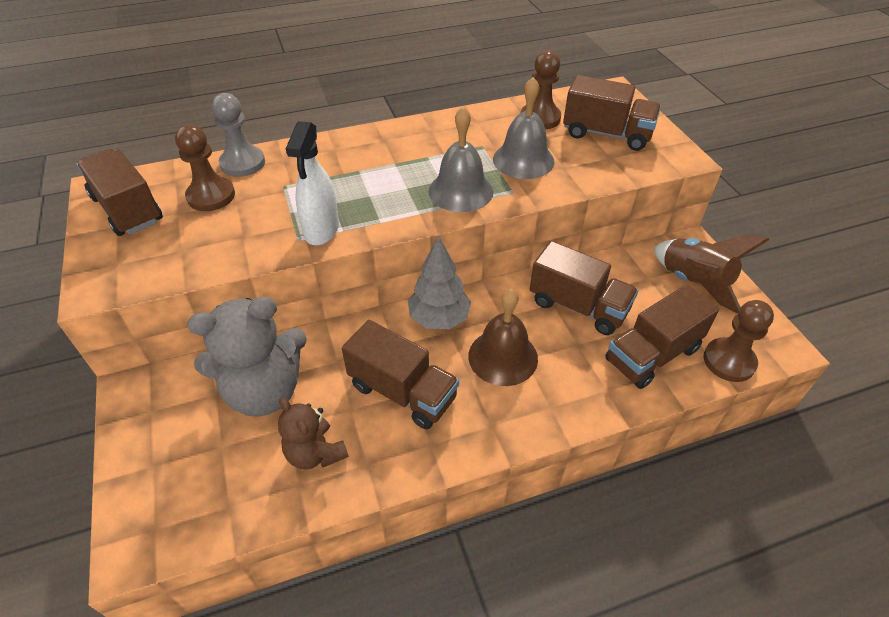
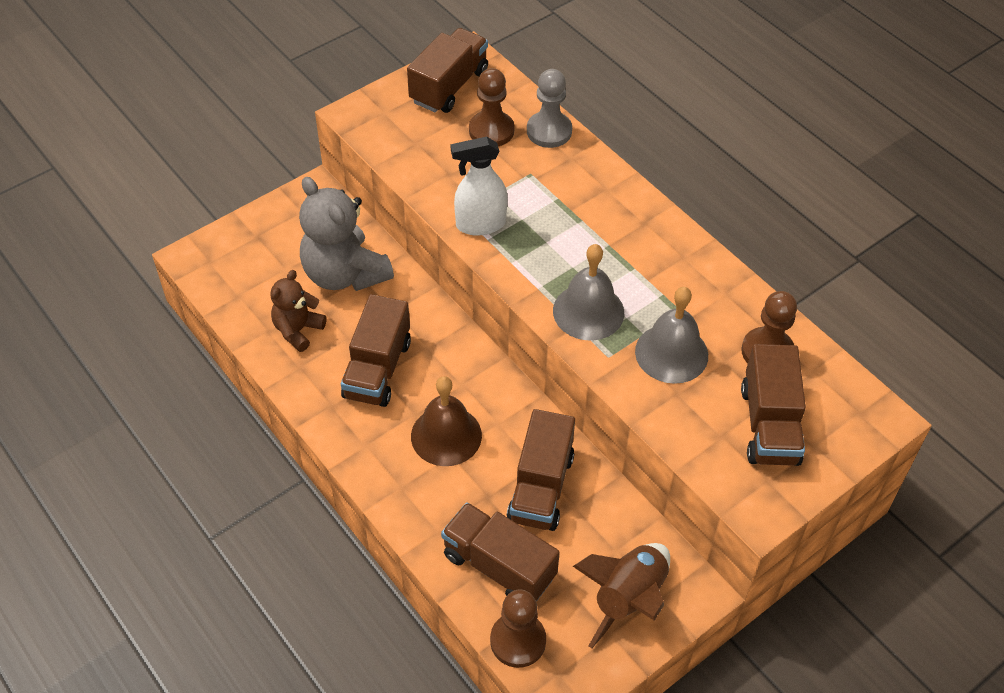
camera: 70 degrees right, 5 degrees up
(439, 318) = (474, 372): grey tree -> none

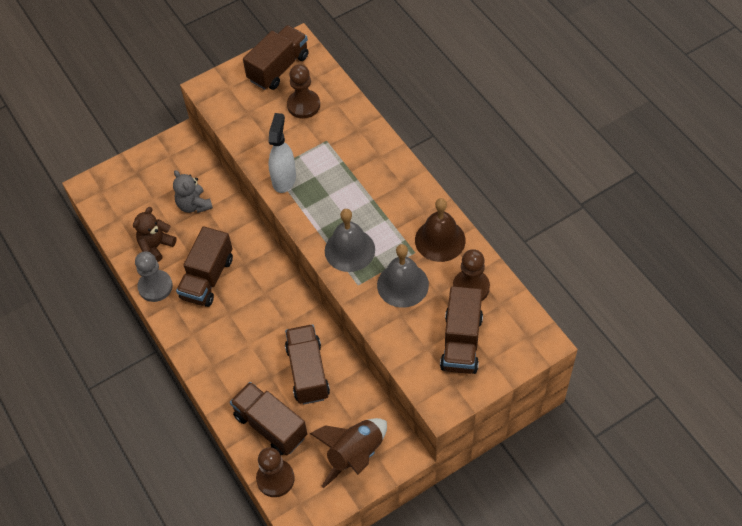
camera: 10 degrees right, 5 degrees up
(344, 274) = (194, 205): grey teddy bear -> grey teddy bear, size x0.57
(446, 435) = (248, 330): brown bell -> brown bell (440, 240)
(480, 224) = (284, 179): white spray bottle -> white spray bottle turned 105 degrees clockwise
(541, 487) = (308, 372): brown truck -> brown truck turned 150 degrees clockwise
(549, 131) = (345, 107): grey pawn -> grey pawn (155, 287)

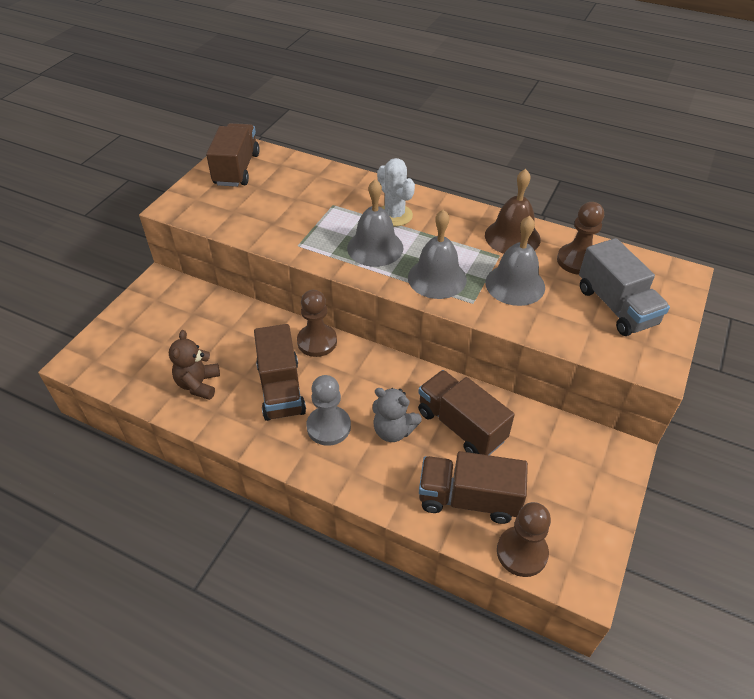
camera: 35 degrees left, 10 degrees down
(155, 287) = (226, 423): grey pawn -> grey pawn (328, 427)
(194, 205) = (215, 330): grey teddy bear -> grey teddy bear (393, 430)
(284, 179) = (317, 248): white spray bottle -> none
(303, 105) = (286, 187): brown pawn -> brown pawn (317, 341)
(326, 199) = (375, 247): none -> grey bell
(355, 455) = (579, 480): brown rocket -> none
(365, 174) = (394, 215): none -> white cactus
(461, 342) = (616, 306): brown truck -> grey truck

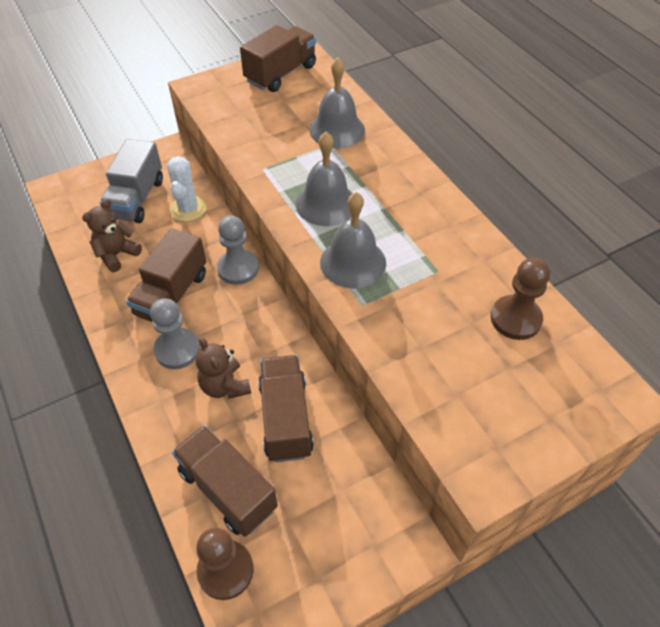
camera: 35 degrees right, 5 degrees up
(317, 341) = (238, 268): brown pawn -> grey pawn
(393, 430) = (225, 386): grey teddy bear -> brown teddy bear
(394, 215) = (375, 180): white cactus -> white cactus (188, 209)
(512, 237) = (471, 258): brown bell -> none
(515, 284) = (422, 309): grey bell -> grey bell (337, 130)
(616, 306) = (507, 390): grey truck -> grey truck (136, 199)

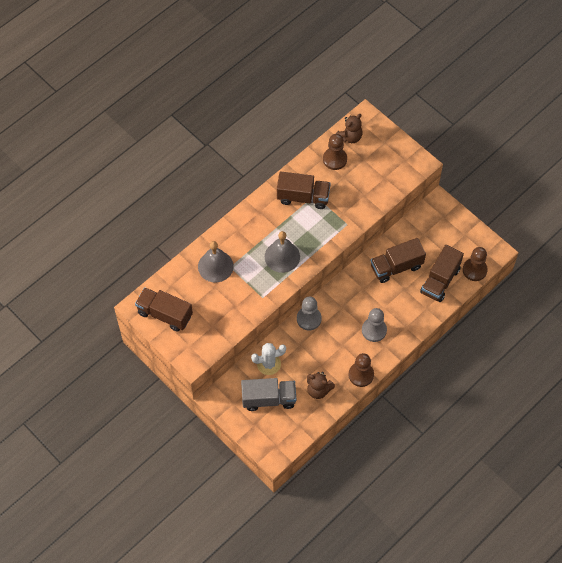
camera: 105 degrees left, 10 degrees up
(110, 312) = (361, 375): none -> brown pawn
(172, 294) = (338, 347): brown truck -> brown truck (303, 197)
(225, 386) = (387, 300): brown teddy bear -> brown teddy bear (350, 137)
(353, 262) = (321, 234): grey bell -> none

